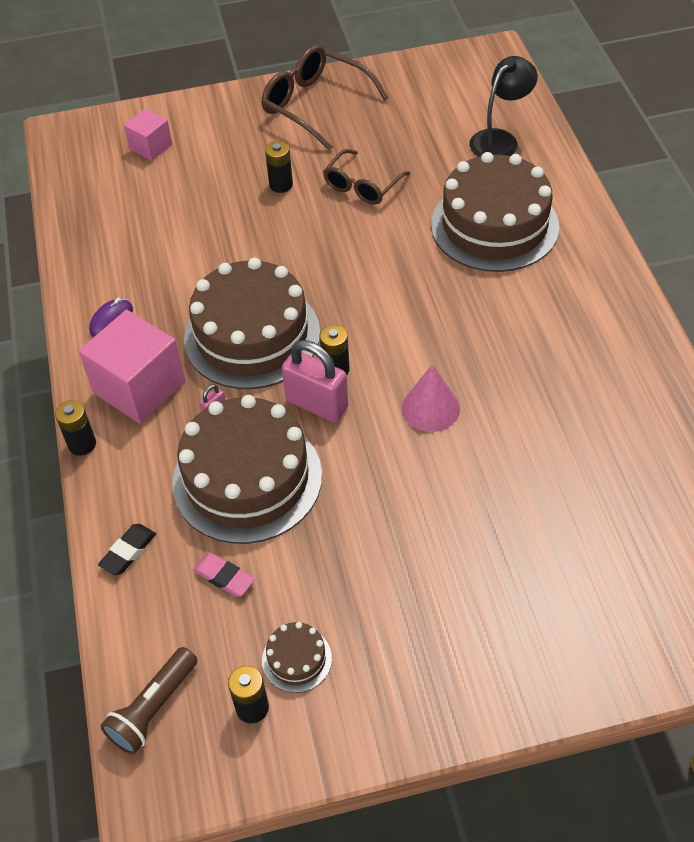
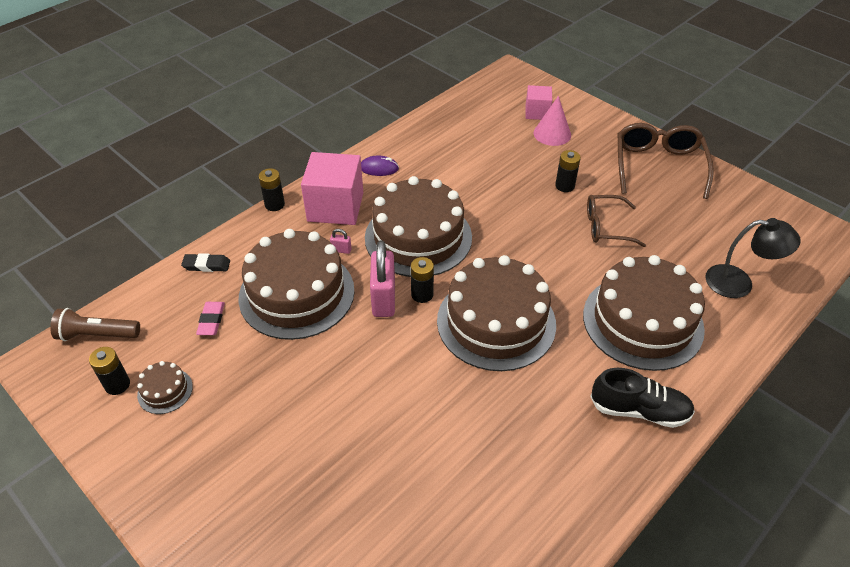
camera: 55 degrees right, 5 degrees down
(416, 328) = (496, 322): none -> brown cake
(430, 408) = (426, 366): pink cone -> pink cone (552, 134)
(586, 281) = (639, 410): none -> black shoe

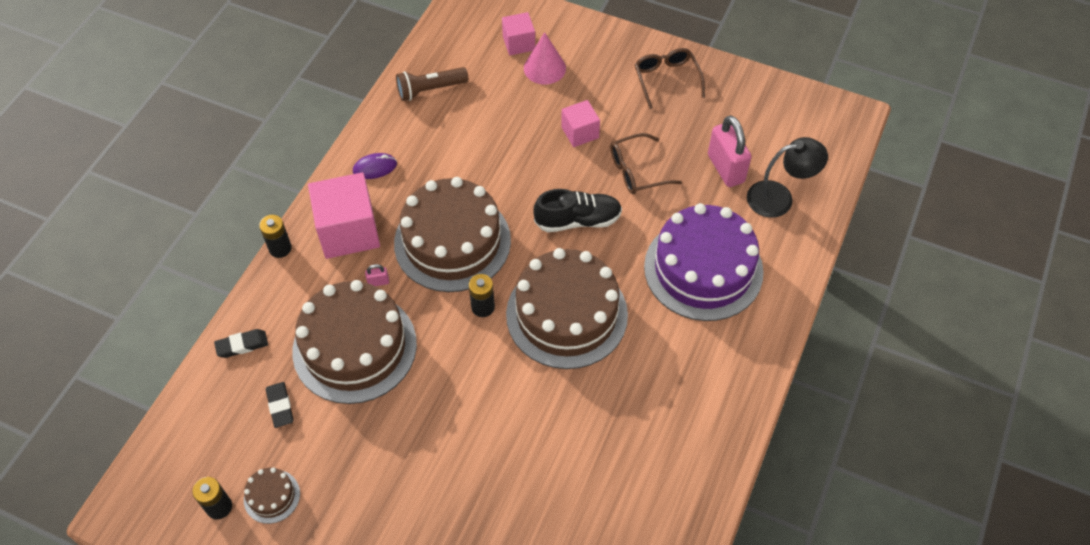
camera: 20 degrees left, 10 degrees up
(97, 335) = (166, 462): brown flashlight -> brown flashlight (430, 90)
(211, 320) = (280, 406): pink eraser -> black eraser
(384, 299) = (446, 325): pink padlock -> pink padlock (726, 168)
(565, 186) = (580, 132): black battery -> pink cube
(639, 410) = (726, 363): black shoe -> black shoe (578, 220)
(642, 321) = (703, 269): brown cake -> purple cake
(658, 166) = (666, 80): brown glasses -> brown glasses, size x0.65

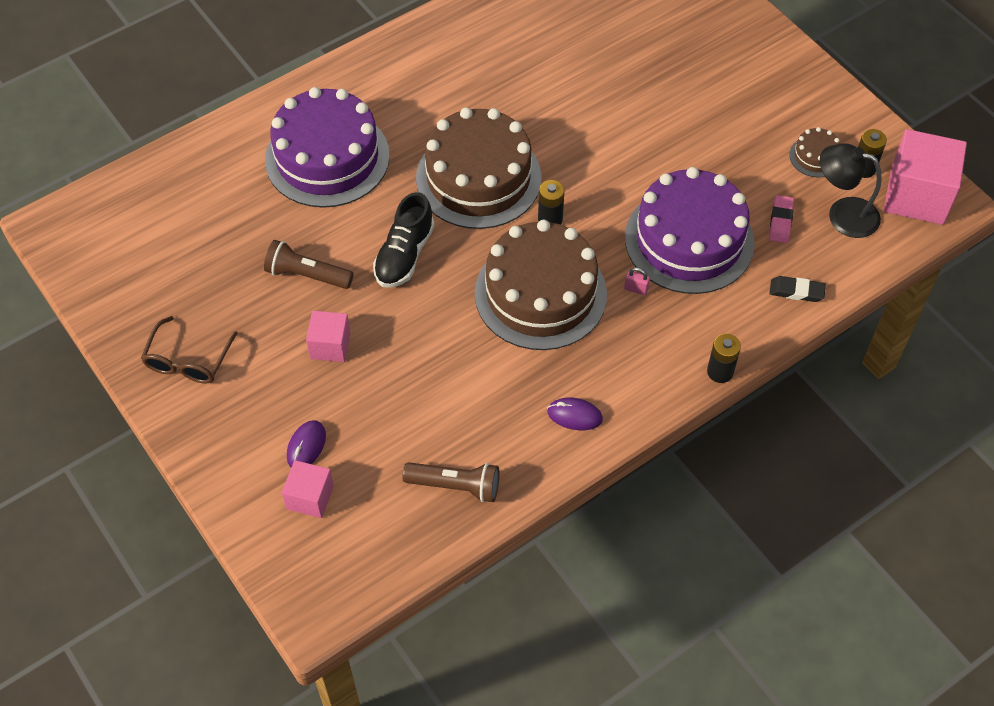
camera: 150 degrees left, 0 degrees up
(280, 406) = (780, 221): black eraser -> pink eraser
(348, 231) = (639, 356): pink cube -> pink cube (917, 196)
(354, 347) = (689, 240): brown cake -> purple cake
(544, 68) = (306, 446): pink cone -> purple mouse
(578, 220) = (404, 255): black shoe -> black shoe turned 90 degrees counterclockwise
(637, 171) = (307, 275): brown glasses -> brown flashlight
(726, 168) = (221, 235): pink padlock -> none
(779, 197) = (200, 184): black lamp -> black lamp (842, 214)

